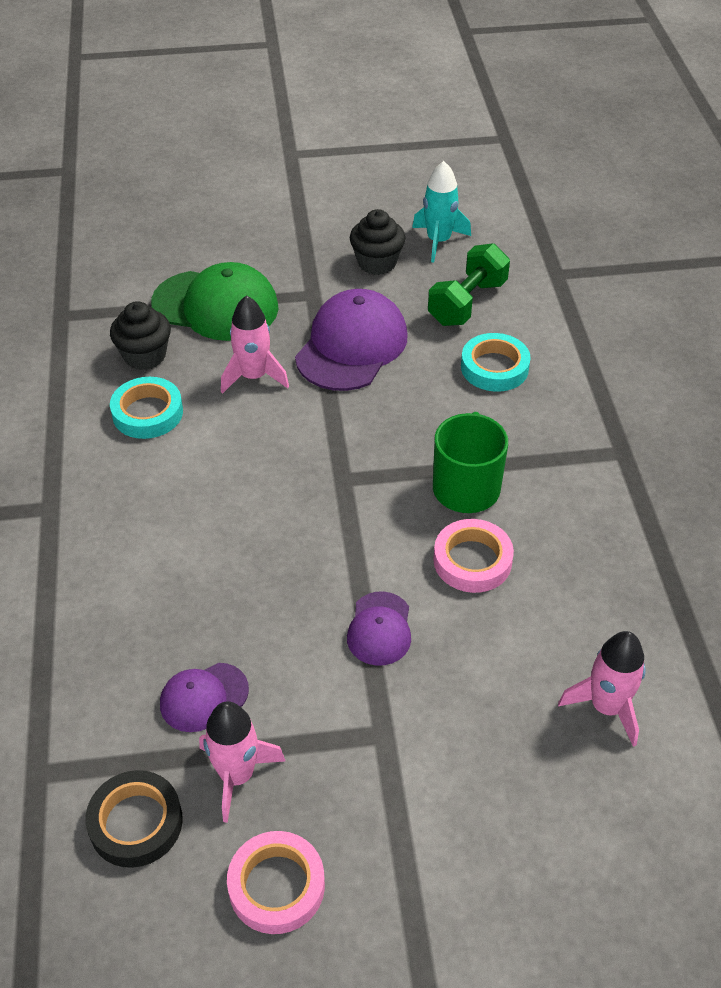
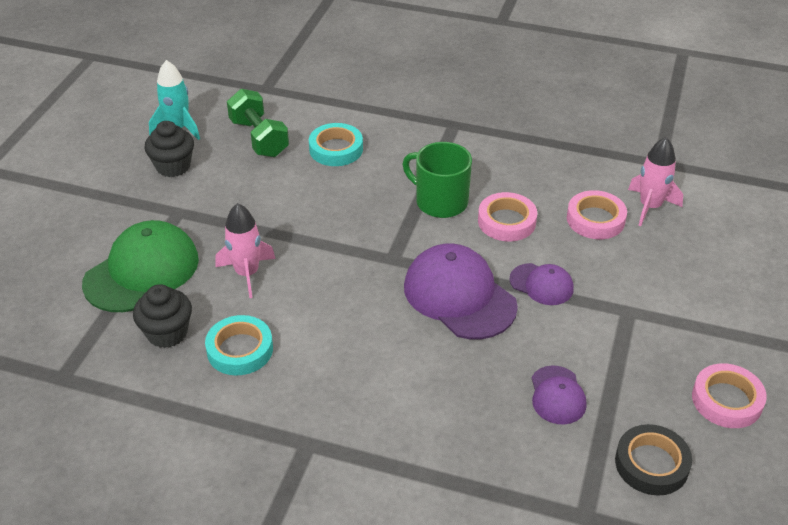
camera: 65 degrees left, 5 degrees down
(237, 775) = (632, 396): pink rocket -> none
(351, 346) = (256, 210): purple cap -> purple cap (459, 296)
(537, 651) = (595, 219): none -> pink tape

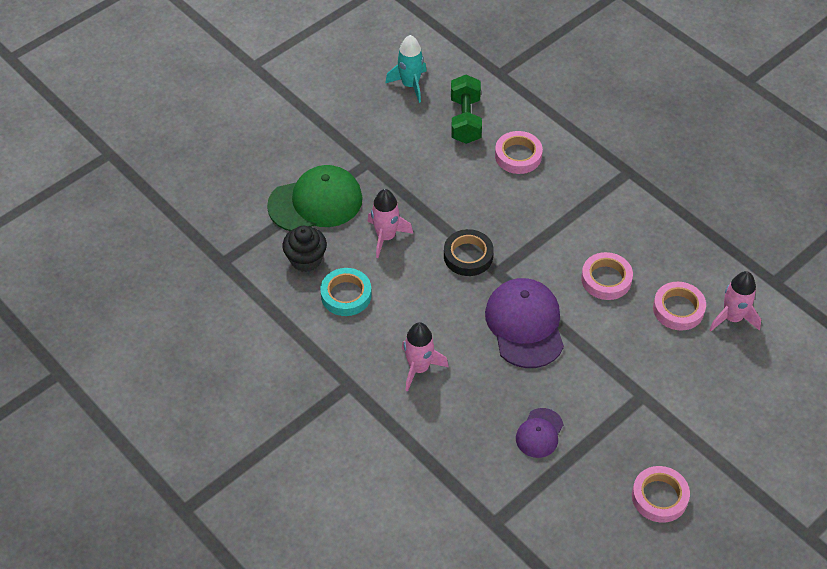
camera: 30 degrees right, 10 degrees up
(173, 166) = (386, 120): black cupcake -> none
(336, 149) = (518, 156): turquoise tape -> pink tape
(377, 389) = (419, 368): none -> pink rocket
(440, 201) = (567, 239): green mug -> none
(541, 284) = (593, 344): purple cap -> none
(651, 464) = (567, 513): black tape -> black tape (468, 256)

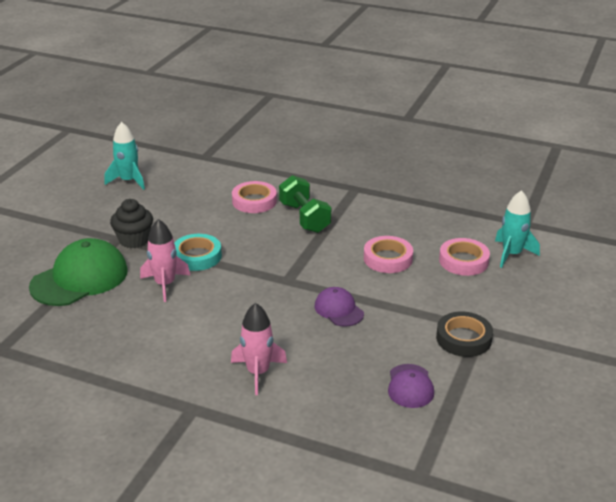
camera: 25 degrees left, 20 degrees down
(306, 260) = (91, 323): black cupcake -> black cupcake (134, 240)
(346, 295) = (149, 338): turquoise tape -> turquoise tape (197, 256)
(465, 120) = (193, 191): green dumbbell -> green dumbbell (304, 218)
(468, 256) = (253, 276): black tape -> black tape (463, 338)
(525, 325) = (338, 310): purple cap -> purple cap, size x0.53
(659, 497) = (557, 398): pink tape -> none
(732, 318) = (512, 254): pink rocket -> turquoise rocket

